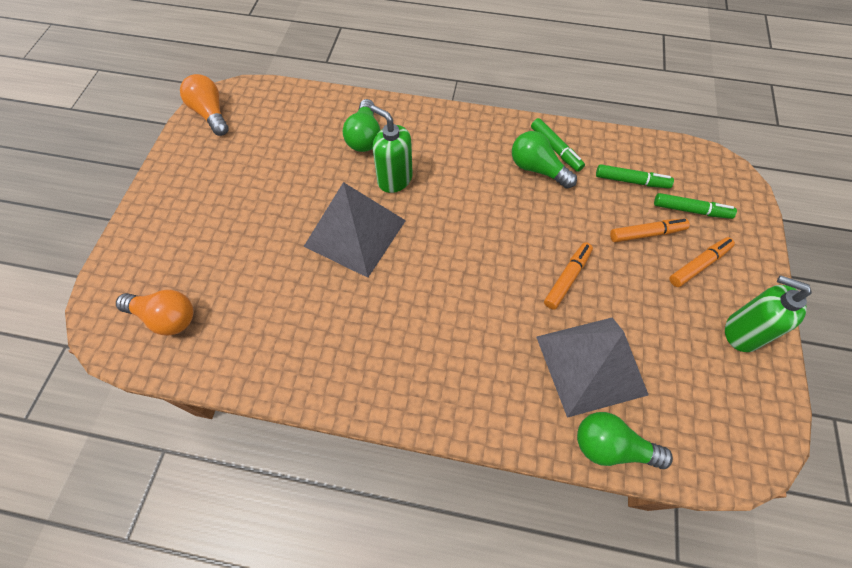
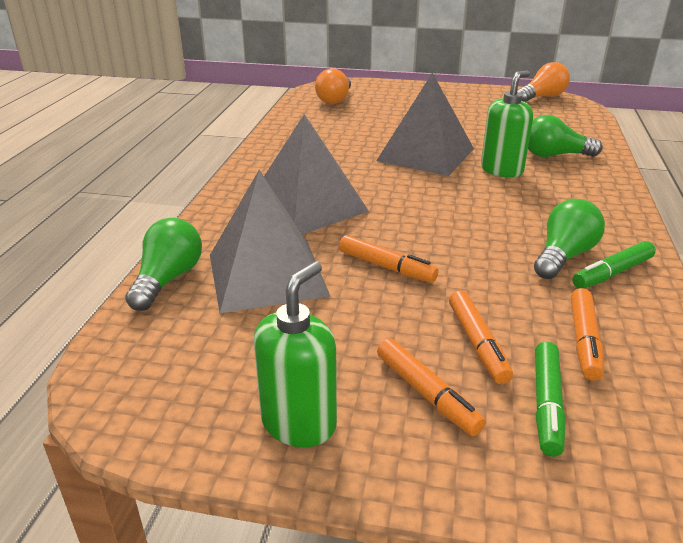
camera: 90 degrees right, 30 degrees down
(470, 339) = (307, 206): none -> grey pyramid
(631, 181) = (584, 340): green marker -> orange marker

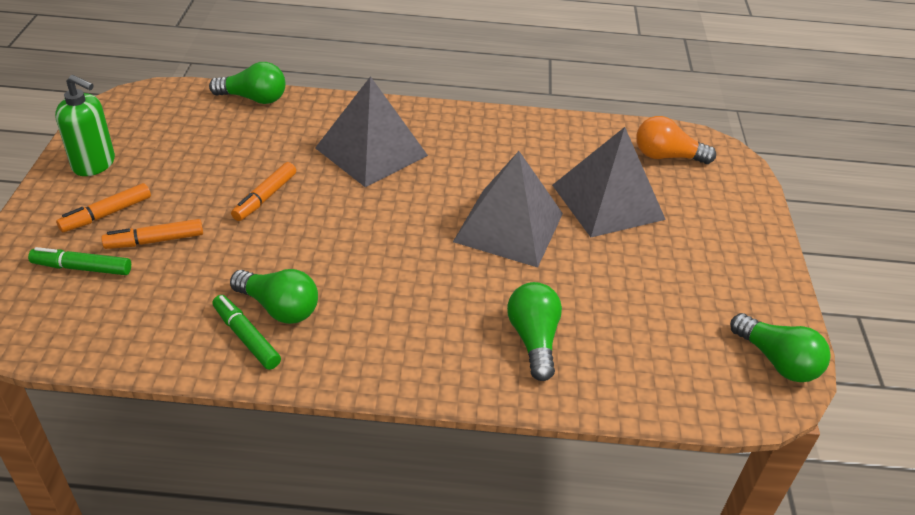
camera: 80 degrees right, 10 degrees up
(267, 274) = (257, 139): grey pyramid -> grey pyramid (607, 202)
(502, 170) = (476, 285): green soap dispenser -> none
(542, 97) = (777, 361): orange light bulb -> green light bulb
(584, 340) = (148, 299): orange marker -> none

